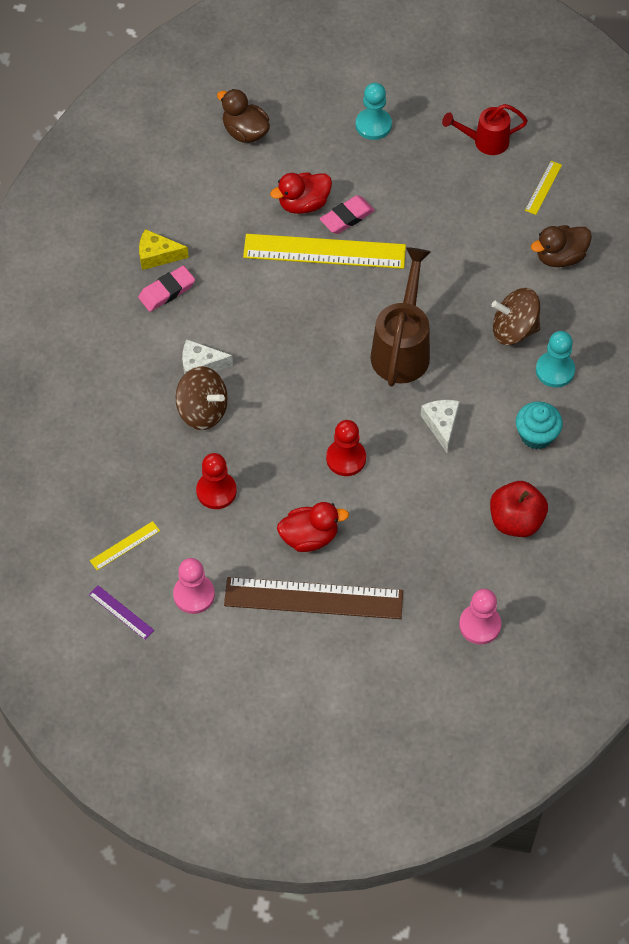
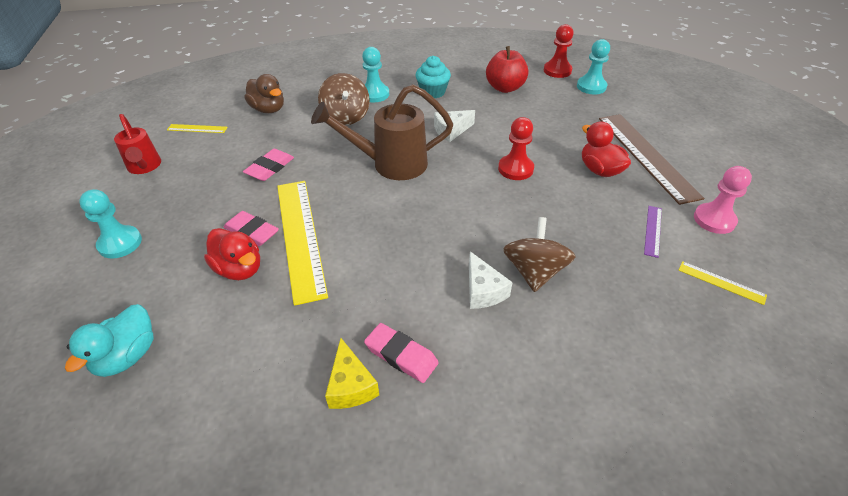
camera: 110 degrees left, 15 degrees down
(121, 612) = (782, 262): purple ruler -> purple ruler (653, 230)
(216, 491) = (609, 235): red pawn -> red pawn (557, 70)
(245, 132) = (127, 356): brown duck -> turquoise duck
(440, 243) = (270, 168): none -> pink eraser
(479, 625) = (591, 86): pink pawn -> turquoise pawn

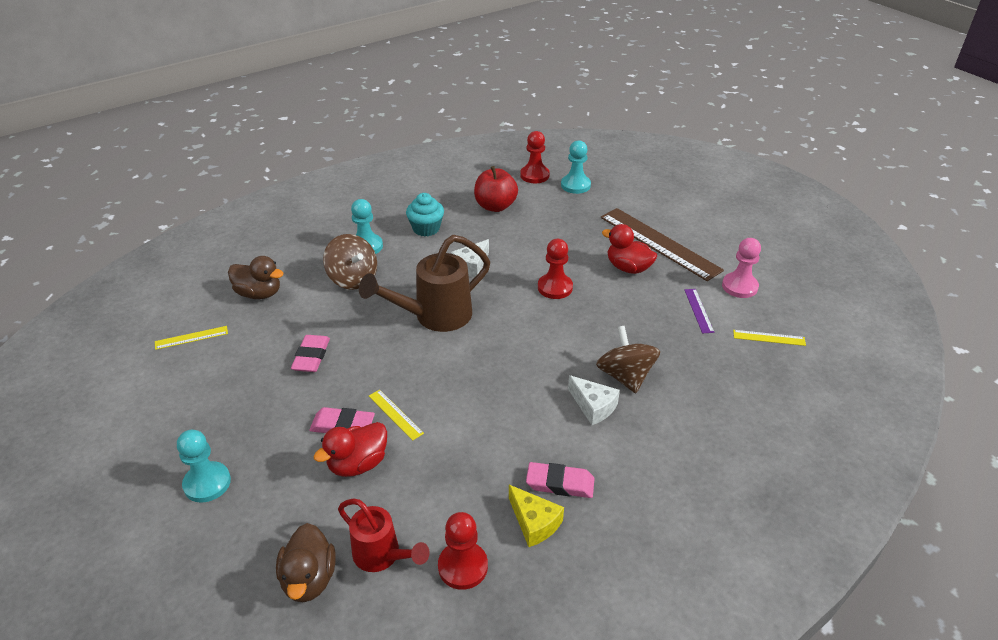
camera: 25 degrees left, 5 degrees down
(127, 356) = (309, 579): turquoise duck -> brown duck
(145, 167) = (164, 398): red watering can -> red watering can (382, 556)
(239, 269) = (358, 464): red duck -> red duck turned 120 degrees clockwise
(256, 401) = (463, 566): none -> red pawn
(300, 237) = (395, 414): yellow ruler -> yellow ruler, size x0.43

